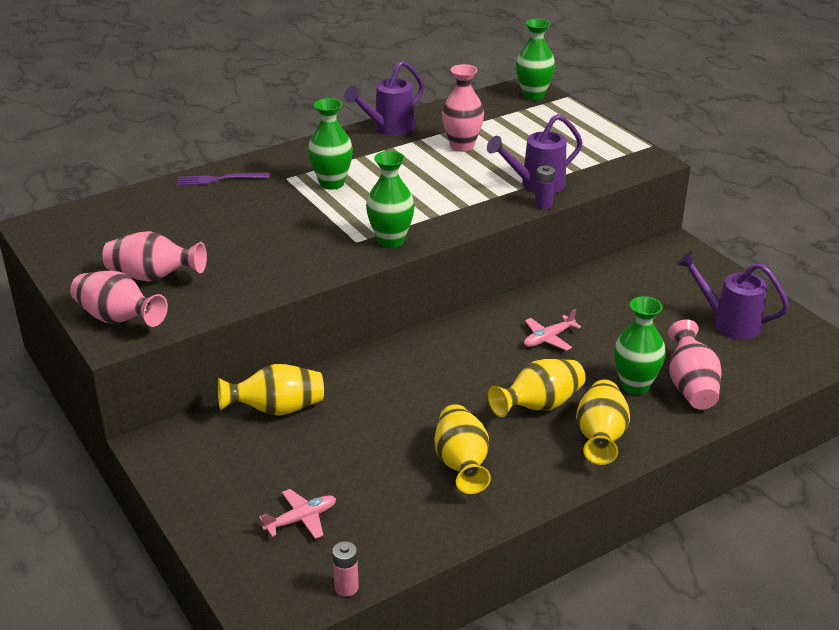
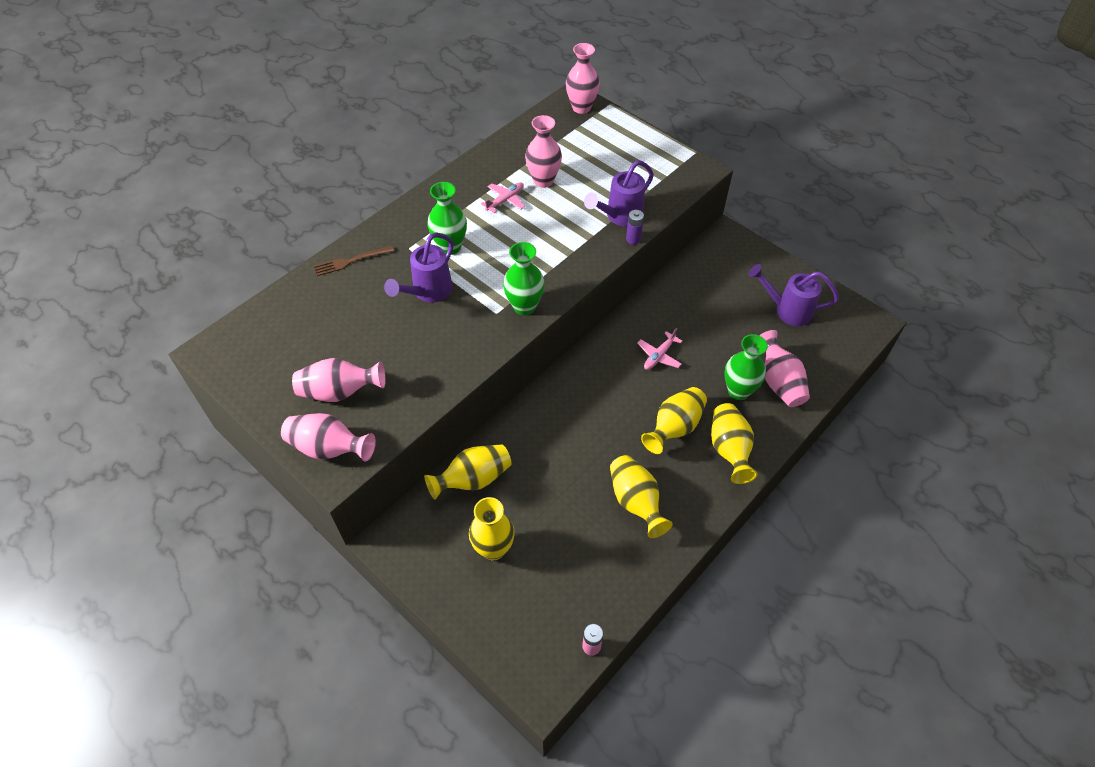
camera: 15 degrees left, 20 degrees up
(219, 179) = (351, 261): purple fork -> brown fork
(271, 475) = (493, 548): none -> yellow vase
(301, 519) = (533, 588): pink plane -> pink plane (505, 200)
(388, 129) = (474, 171): purple watering can -> purple watering can (428, 292)
(533, 95) = (581, 107): green vase -> pink vase

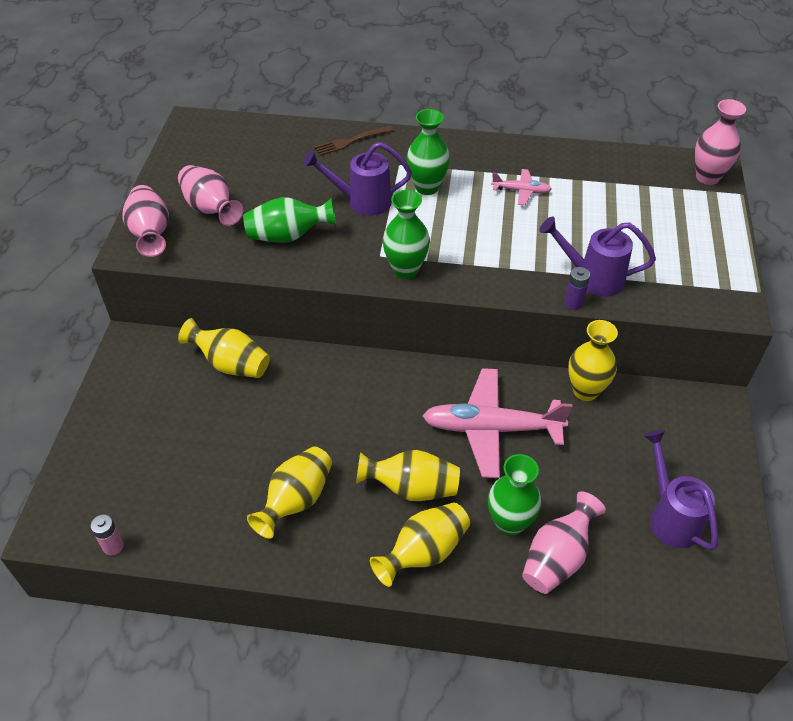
camera: 55 degrees right, 5 degrees down
(351, 261) = (351, 141): brown fork -> brown fork turned 60 degrees counterclockwise
(423, 357) = (288, 236): none -> green vase
(493, 548) = (169, 417): yellow vase -> yellow vase (585, 391)
(543, 180) = (576, 202): pink vase -> none
(659, 356) = (491, 429): pink plane -> pink plane, size x2.12

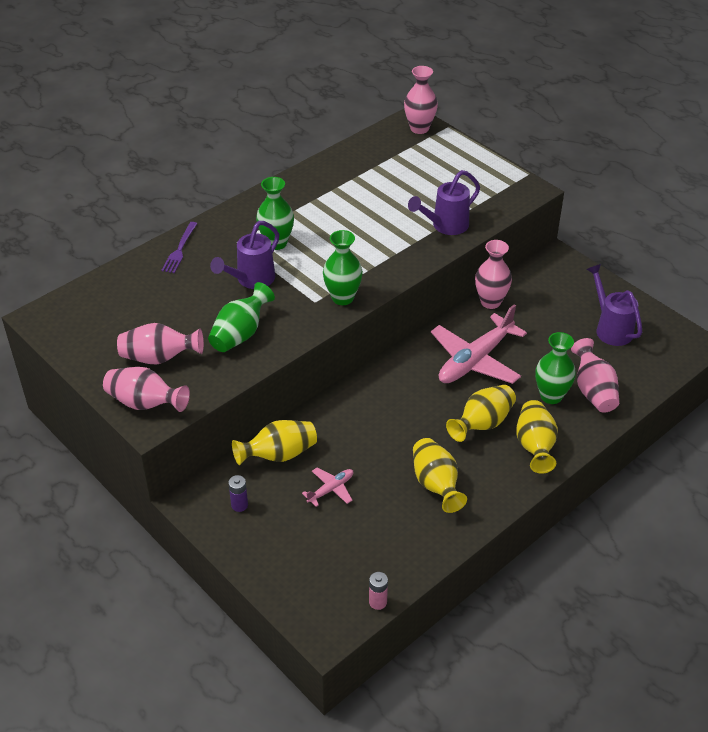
camera: 50 degrees left, 5 degrees down
(351, 141) = (180, 250): brown fork -> purple fork
(521, 191) = (334, 206): pink plane -> pink plane (331, 489)
(573, 303) = (456, 246): purple battery -> purple battery (239, 505)
(585, 391) = (490, 302): yellow vase -> pink vase
(670, 516) = (610, 328): purple watering can -> purple watering can turned 45 degrees clockwise

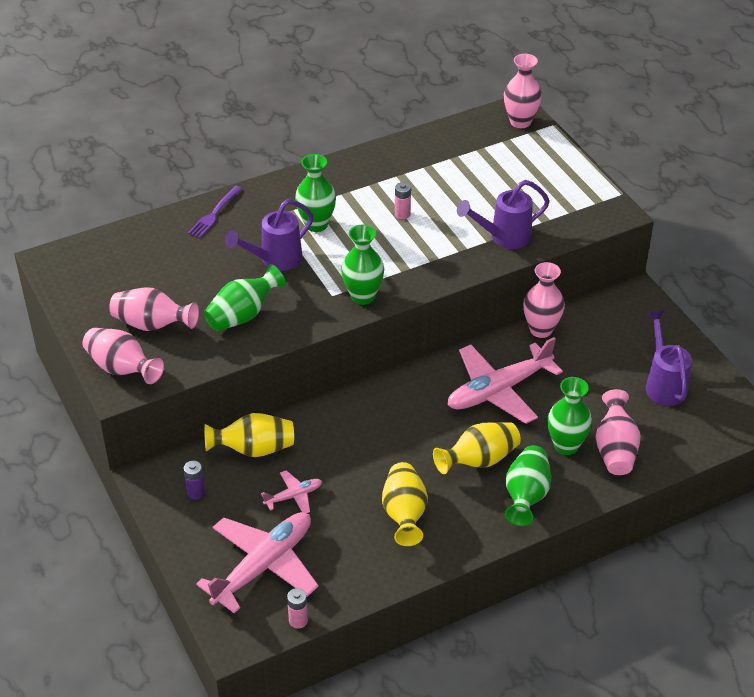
camera: 15 degrees right, 0 degrees up
(327, 559) = (263, 566): none -> pink plane
(349, 221) = (402, 214): none -> pink battery
(535, 446) = (526, 496): yellow vase -> green vase

